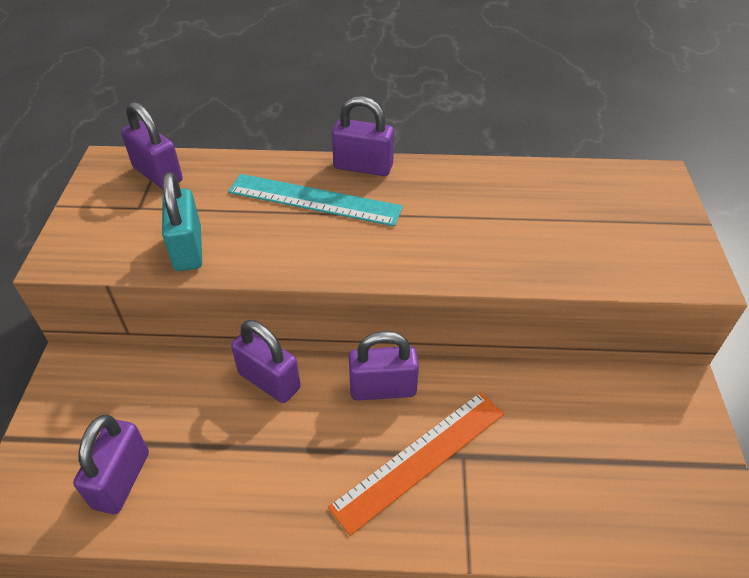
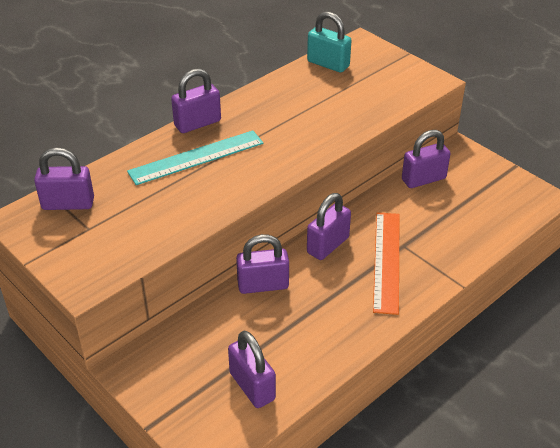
camera: 45 degrees left, 5 degrees down
(188, 249) = (162, 228): turquoise padlock -> turquoise padlock (328, 64)
(588, 393) = (423, 179): none -> purple padlock

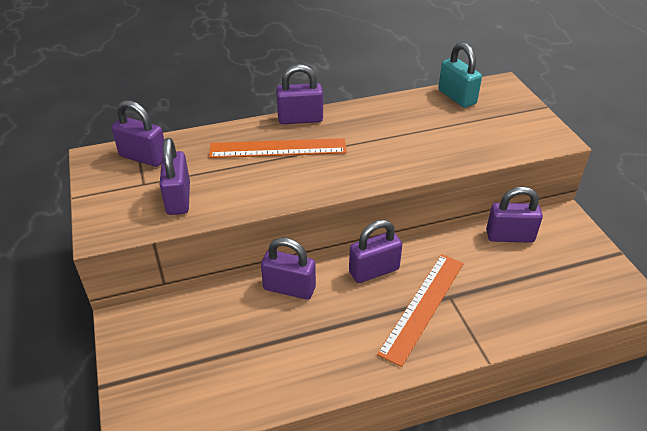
camera: 25 degrees right, 0 degrees up
(196, 157) = (278, 148): turquoise ruler -> orange ruler
(252, 386) = (215, 384): purple padlock -> purple padlock (178, 199)

